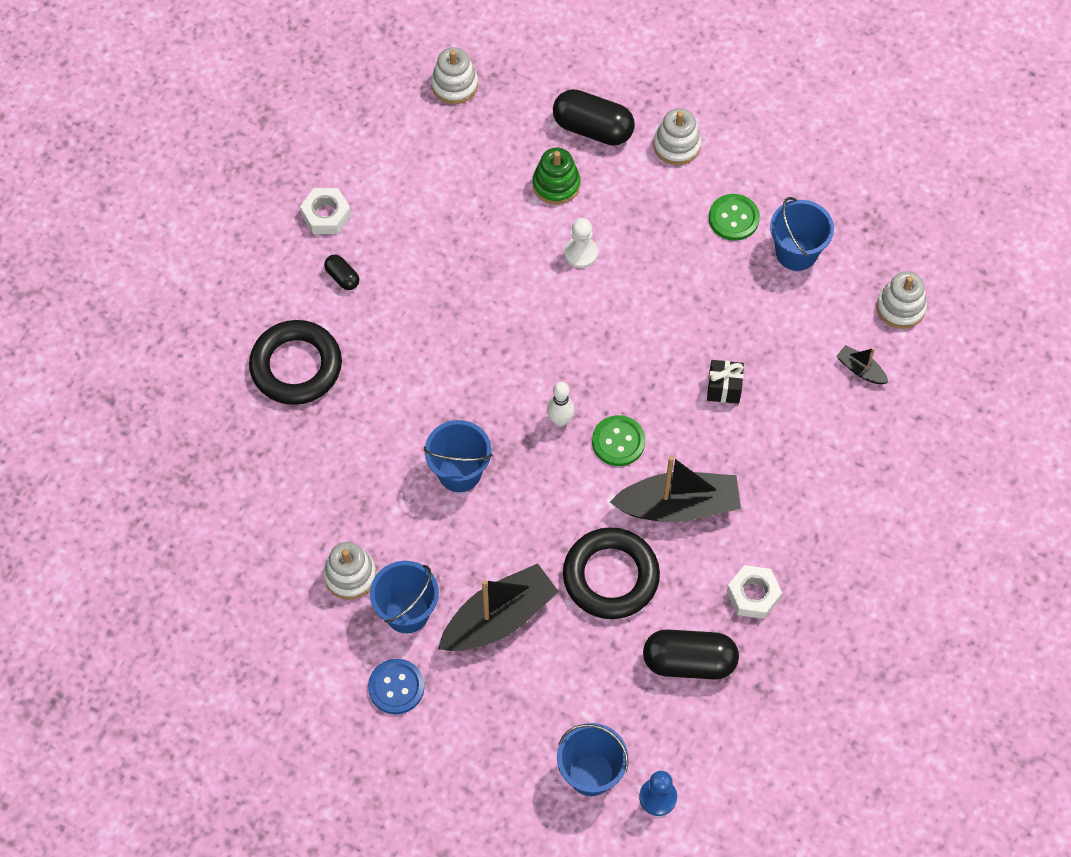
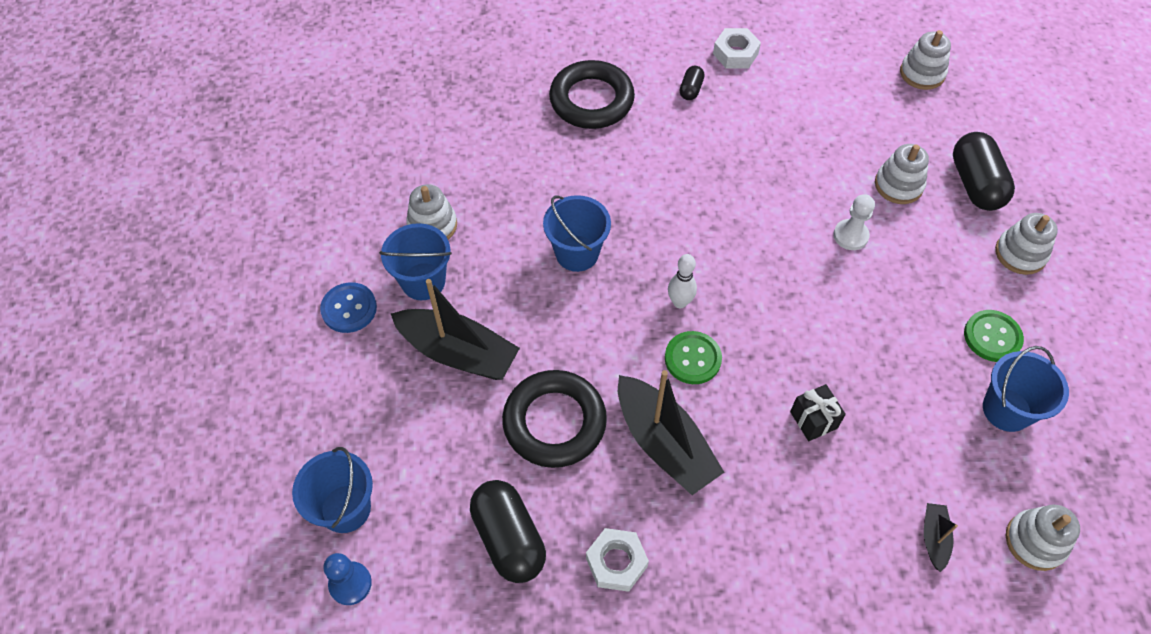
camera: 60 degrees right, 5 degrees down
(556, 184) = (898, 185): green stacking toy -> white stacking toy

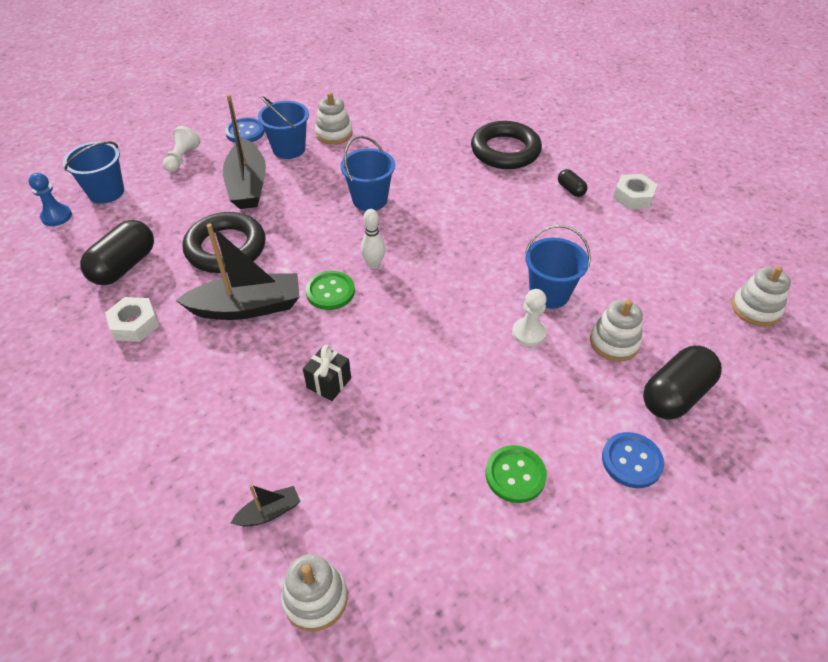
camera: 55 degrees right, 10 degrees down
(346, 397) = (182, 158): none -> white pawn
(664, 443) = (247, 307): black boat -> black boat turned 120 degrees counterclockwise
(691, 89) = (570, 190): black capsule -> black capsule turned 75 degrees clockwise
(1006, 409) = (444, 518): blue bucket -> blue bucket (549, 293)
(1020, 254) = (631, 461): white stacking toy -> blue button

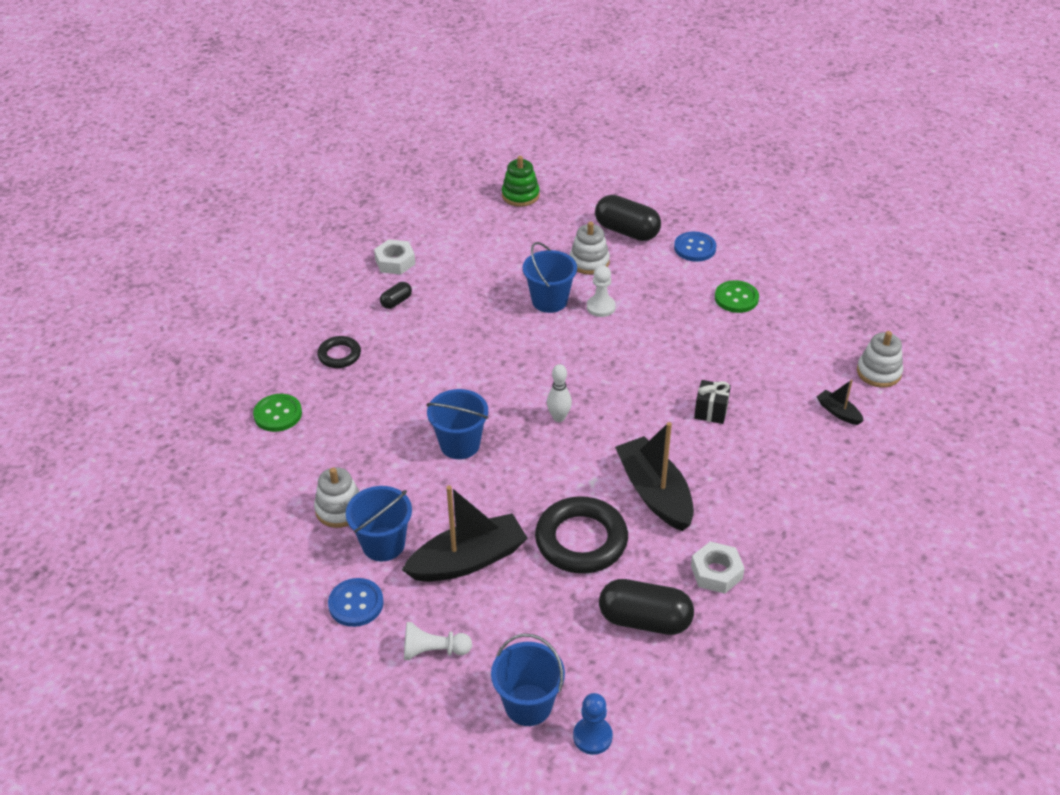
camera: 105 degrees left, 5 degrees down
(330, 292) = (608, 439): green button -> green button (278, 414)
(505, 151) = (339, 355): black ring -> black ring, size x0.54
(755, 309) = (520, 195): white stacking toy -> green stacking toy

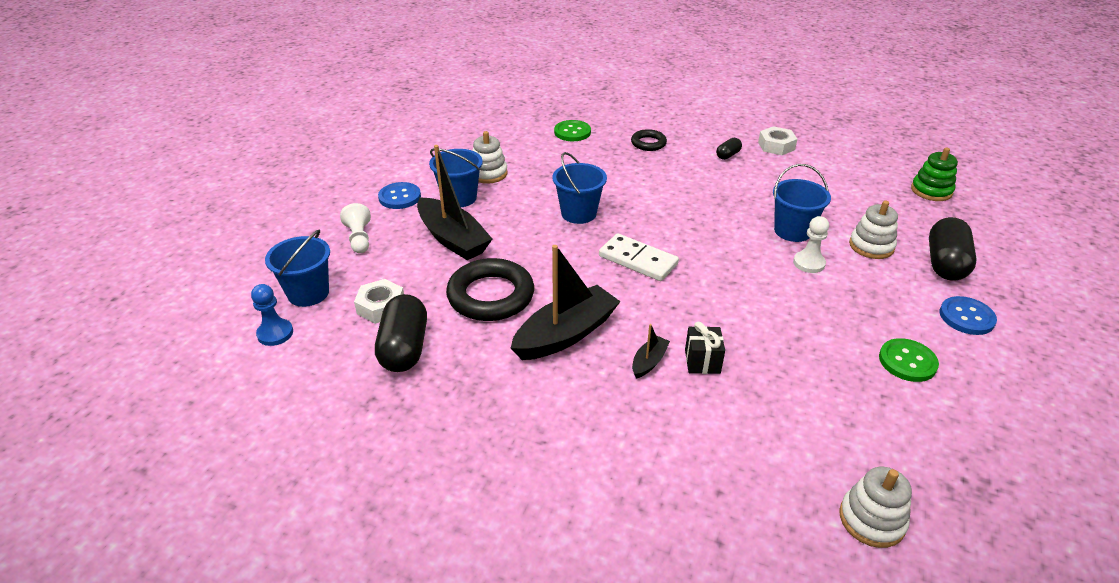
camera: 75 degrees right, 5 degrees down
(396, 302) = (728, 155): black capsule -> black capsule turned 75 degrees counterclockwise
(559, 417) = (638, 260): white bowling pin -> white domino
(716, 572) = (473, 391): white nut -> white nut (381, 307)
(838, 412) = (766, 479): black boat -> black boat (649, 362)

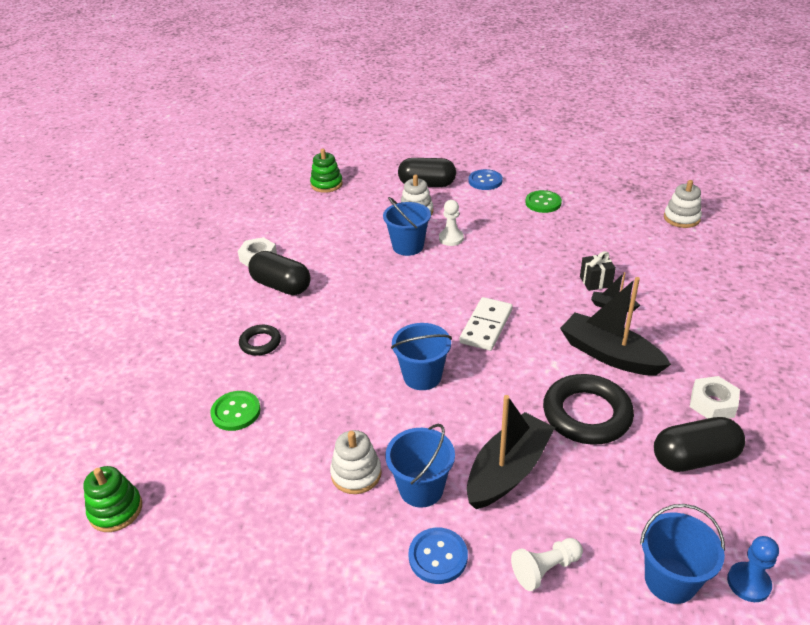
camera: 100 degrees left, 0 degrees up
(381, 307) = (651, 498): white nut -> white nut (712, 403)
(506, 96) = (116, 510): none -> green stacking toy
(728, 155) = (281, 286): black capsule -> black capsule, size x2.03

